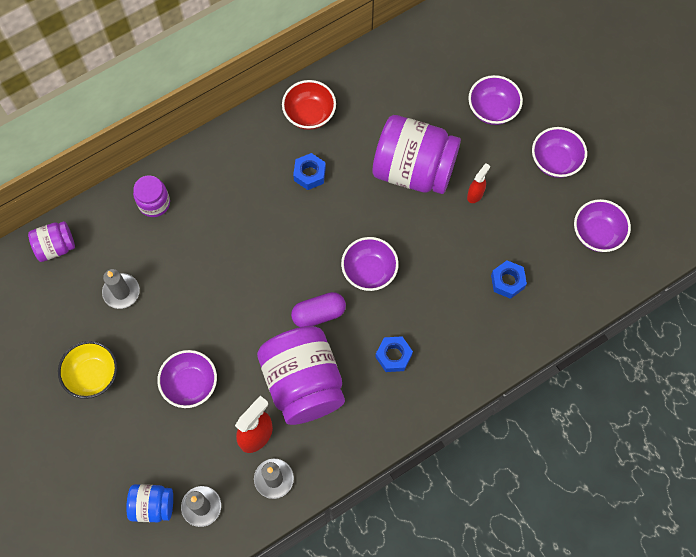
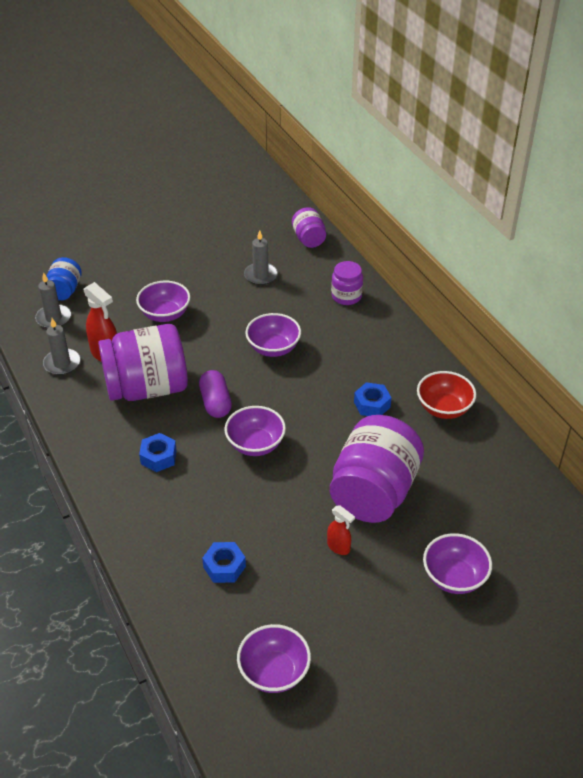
camera: 95 degrees right, 25 degrees down
(93, 375) = (187, 259): yellow bowl -> none
(555, 161) = (380, 638): purple bowl -> purple bowl (273, 348)

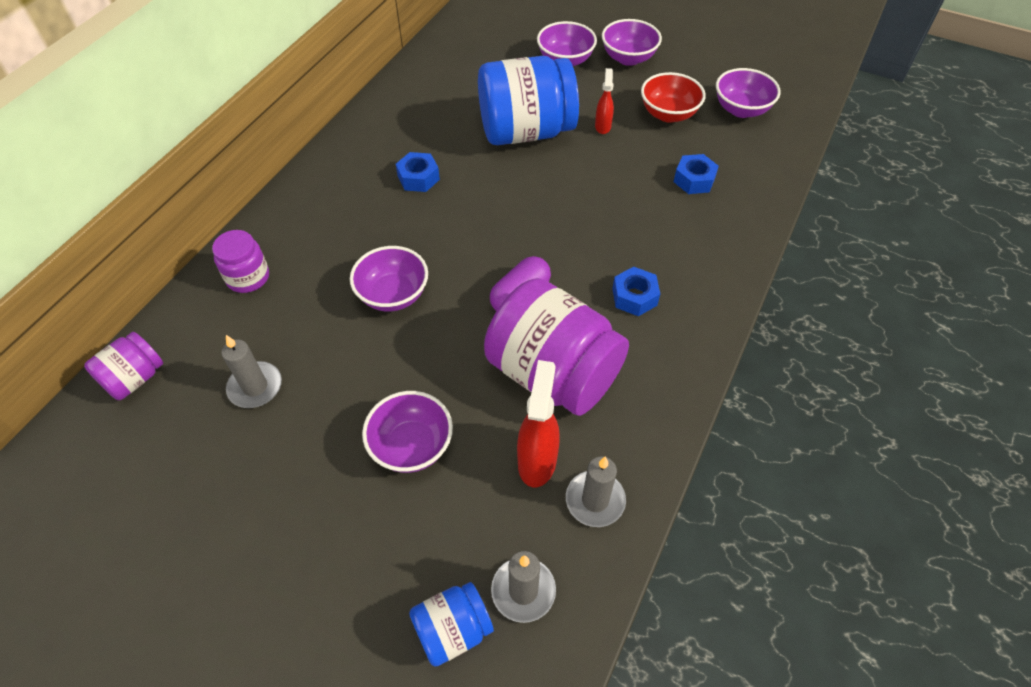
camera: 125 degrees left, 10 degrees up
(255, 444) = (546, 233): purple bowl -> purple bowl (628, 58)
(374, 492) = (526, 131): purple jar -> blue jar
(444, 408) = (383, 131): red bowl -> red bowl (668, 114)

